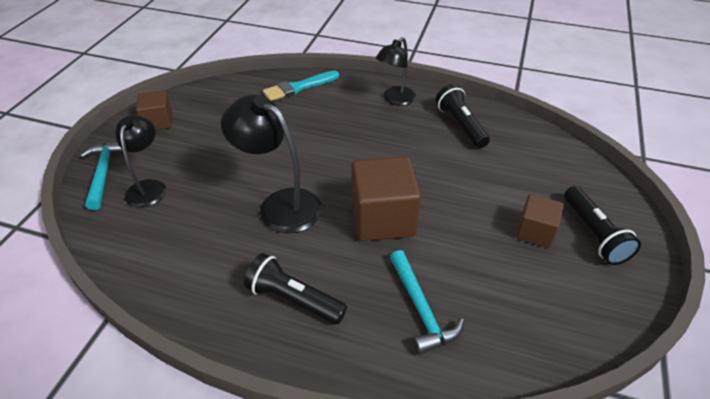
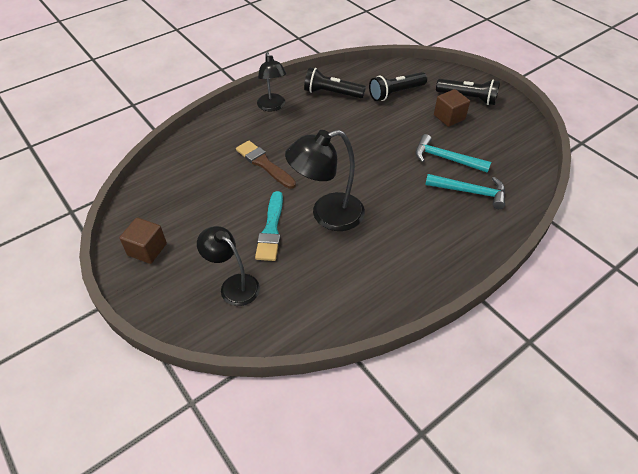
camera: 55 degrees left, 5 degrees up
(103, 173) = (182, 311): turquoise hammer -> turquoise hammer (445, 158)
(294, 299) = (421, 245): black flashlight -> black flashlight (396, 93)
(298, 87) = (199, 146): turquoise brush -> turquoise brush (271, 229)
(312, 132) = (264, 164): none -> brown brush
(383, 218) = (385, 171): brown cube -> none

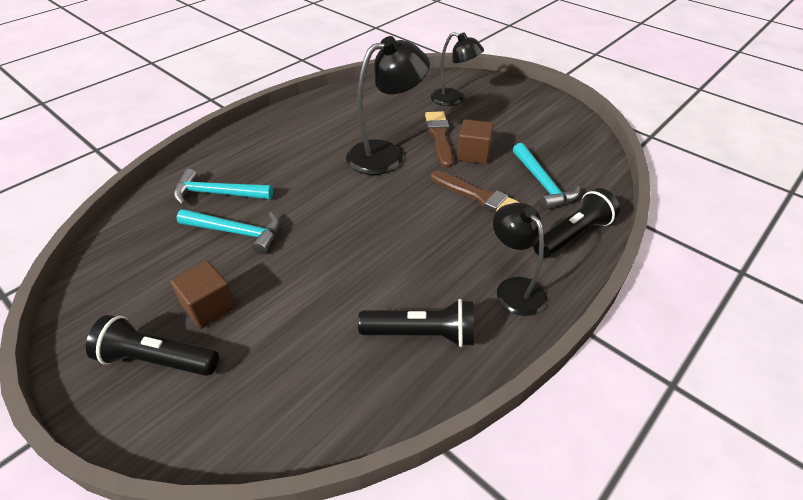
camera: 170 degrees right, 5 degrees down
(147, 249) = (545, 112): brown cube -> brown cube (473, 154)
(209, 169) = (542, 183): none -> turquoise hammer
(271, 229) = (439, 136): turquoise brush -> brown brush
(396, 93) = (299, 353): black flashlight -> black flashlight (573, 235)

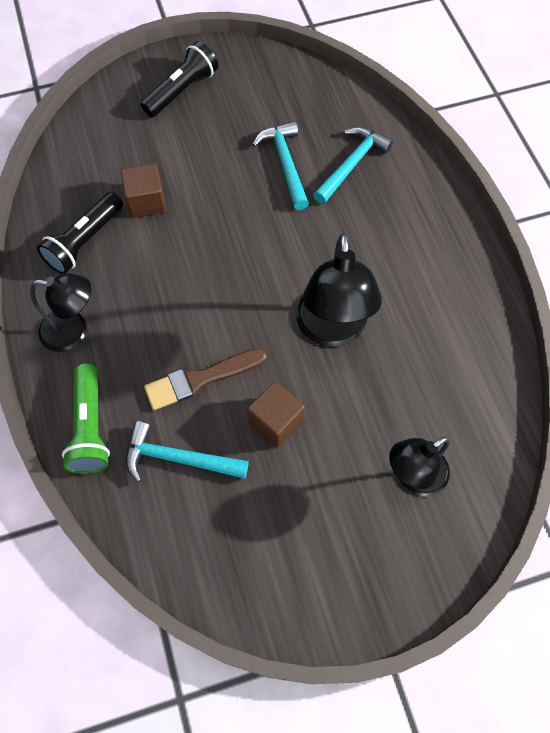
camera: 120 degrees right, 20 degrees up
(209, 307) = (209, 127): brown cube -> brown cube (146, 202)
(236, 232) = (285, 164): turquoise hammer -> turquoise hammer turned 120 degrees clockwise
(439, 136) = (333, 406): brown brush -> none
(573, 235) = (90, 427): black flashlight -> green flashlight

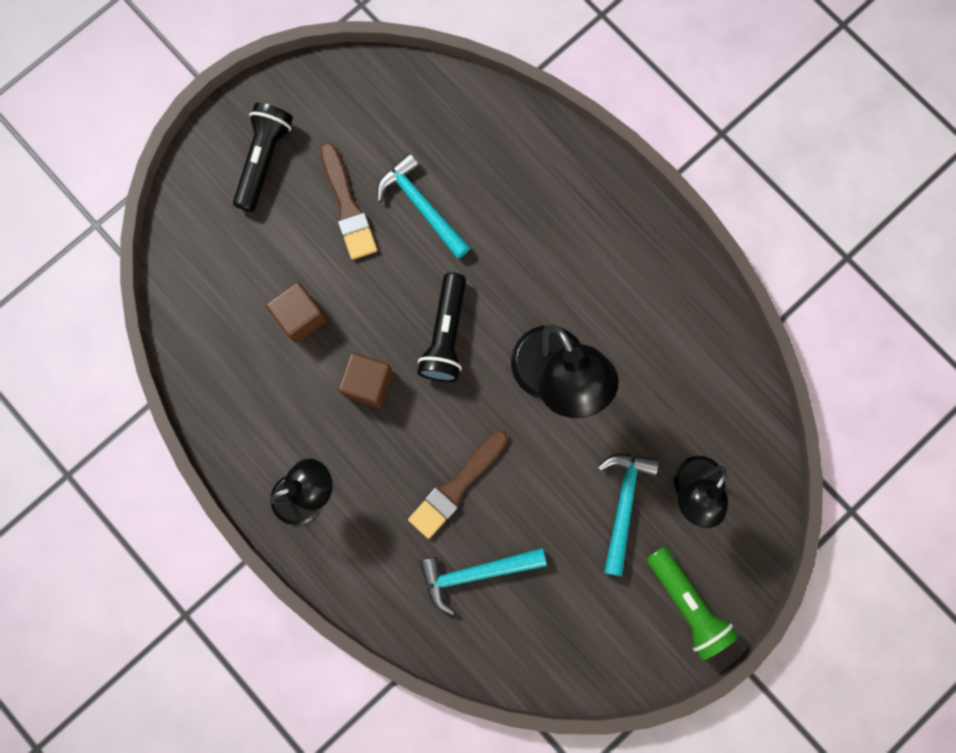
camera: 25 degrees left, 15 degrees up
(85, 241) = (262, 392): black flashlight -> black flashlight (446, 335)
(90, 427) = (378, 582): green flashlight -> green flashlight (686, 603)
(227, 143) = (347, 207): none -> brown brush
(276, 421) = (546, 495): brown cube -> brown cube (368, 383)
(351, 164) = (490, 177): turquoise hammer -> turquoise hammer (623, 504)

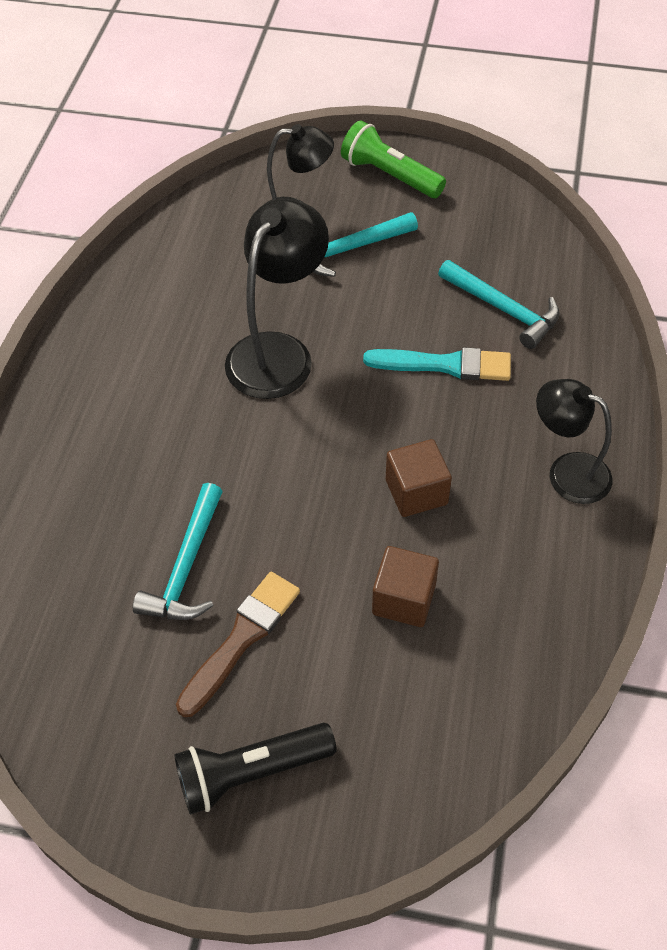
camera: 125 degrees left, 25 degrees down
(446, 335) = (310, 459): black flashlight -> none
(456, 486) = (445, 365): brown brush -> turquoise brush
(686, 603) = (390, 176): green flashlight -> green flashlight turned 75 degrees counterclockwise

